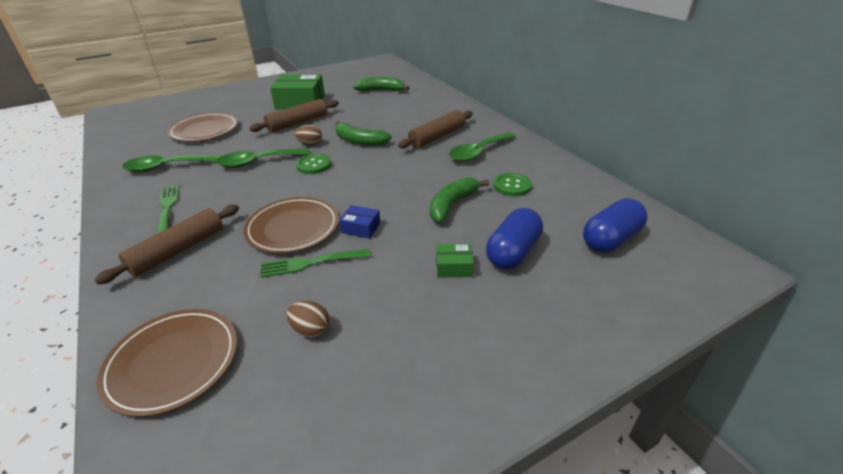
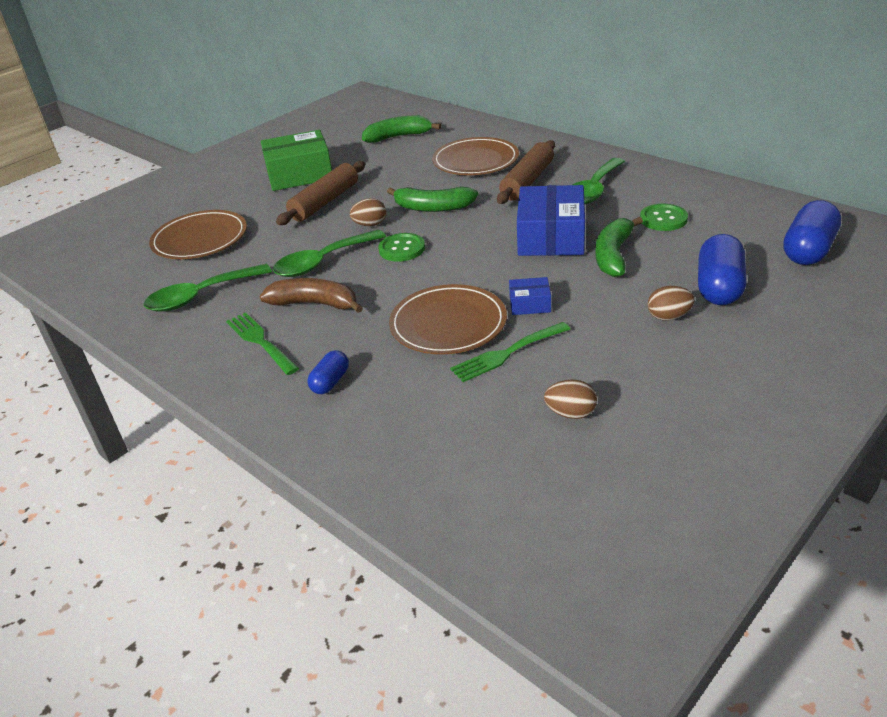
camera: 15 degrees left, 0 degrees up
(173, 362) = (450, 483): brown plate -> brown plate (475, 161)
(178, 250) = (330, 382): brown rolling pin -> blue capsule
(225, 190) = (315, 304): none -> brown banana
(419, 180) = (551, 236): none -> blue box
(454, 267) = (668, 317): green box -> brown egg

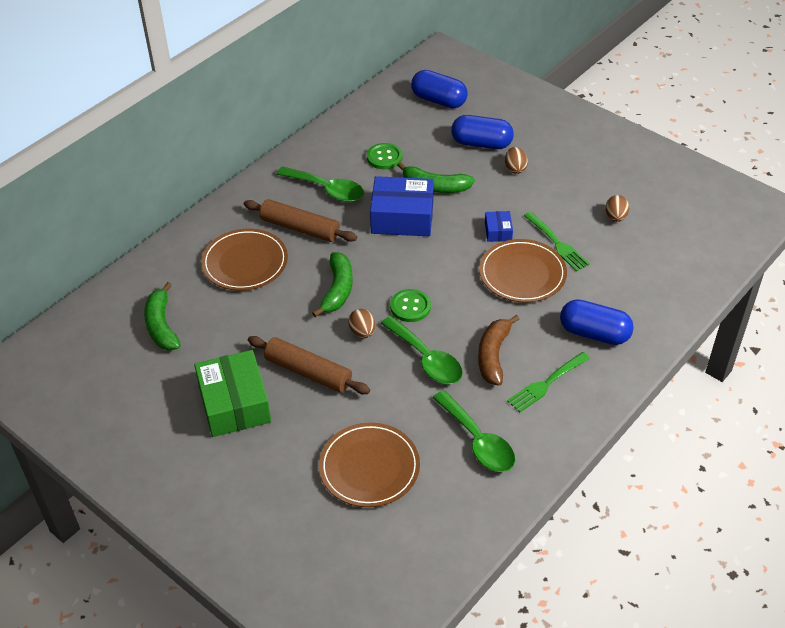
camera: 95 degrees left, 10 degrees up
(330, 382) = (594, 333): blue capsule -> blue capsule, size x1.83

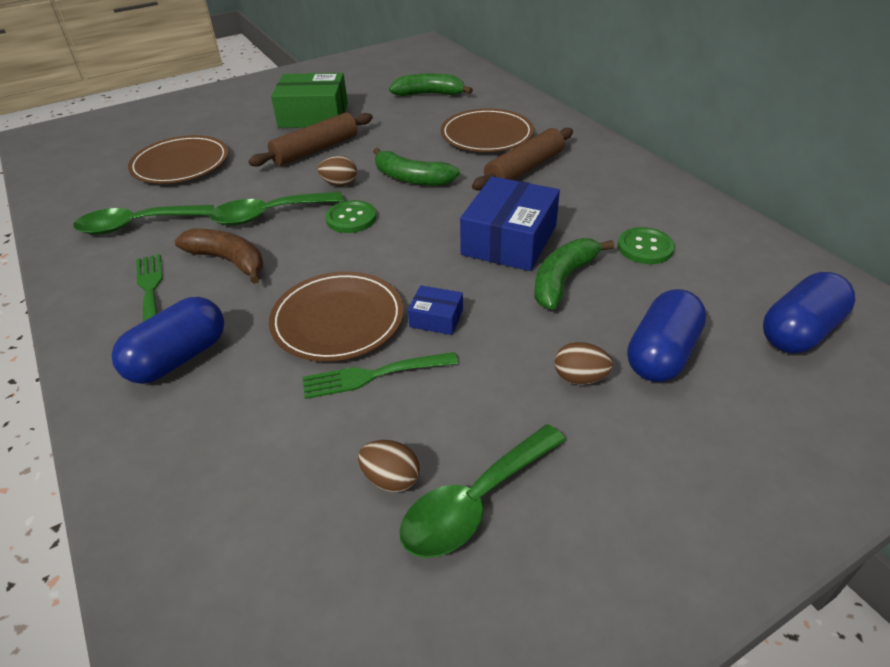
camera: 110 degrees right, 5 degrees down
(327, 190) = (587, 194): green spoon -> green spoon (474, 503)

